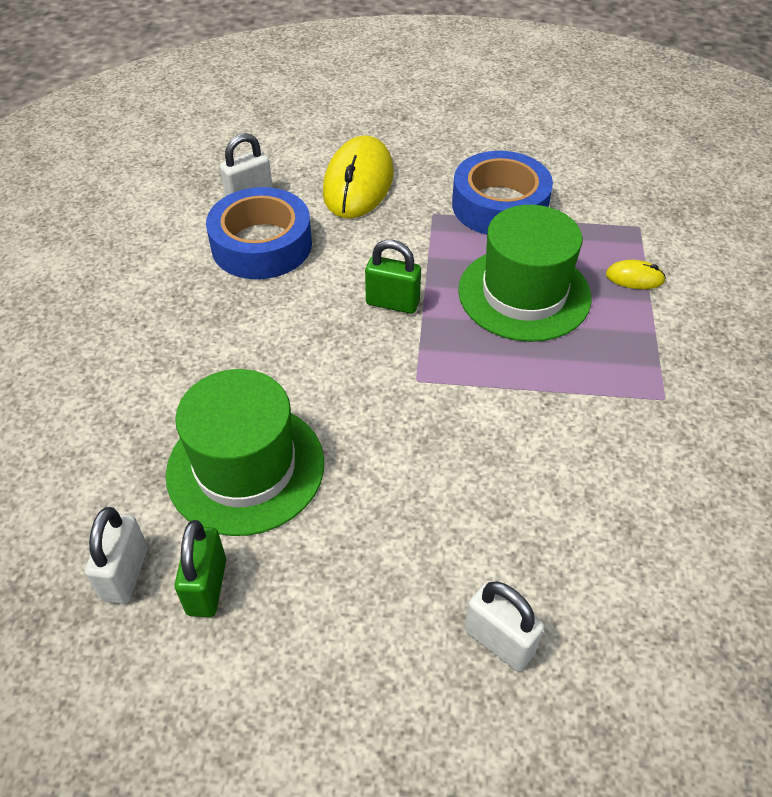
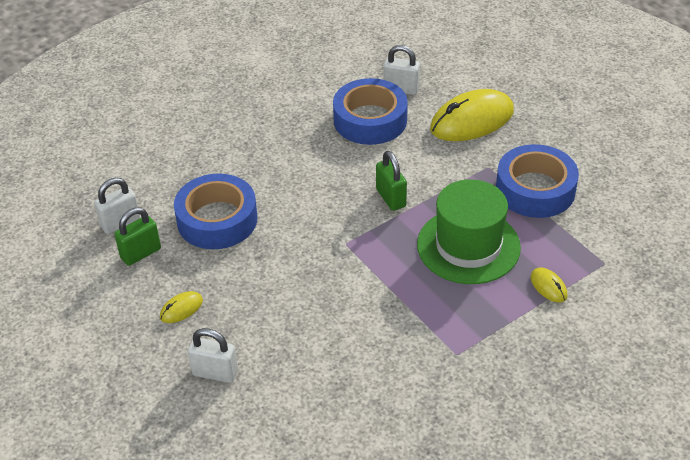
camera: 50 degrees right, 5 degrees down
(245, 467) = (217, 220): green hat -> blue tape
(353, 606) = (181, 309): none -> yellow mouse
(499, 641) = (215, 373): white padlock -> white padlock turned 75 degrees counterclockwise

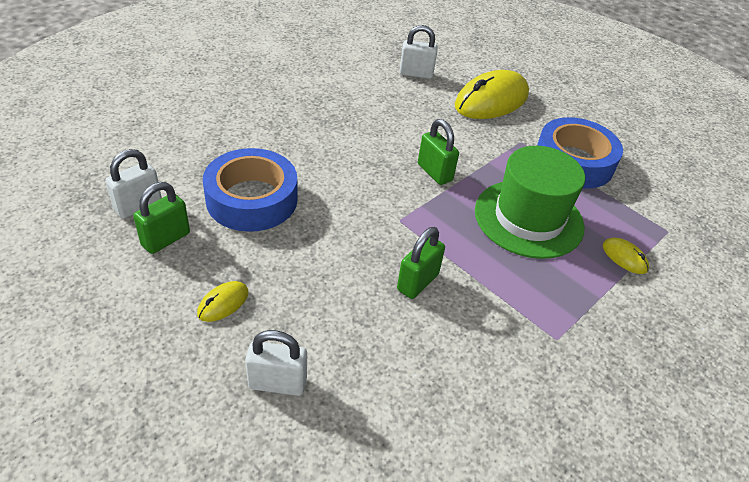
camera: 15 degrees left, 0 degrees up
(347, 300) = (417, 282): none -> green padlock
(370, 120) = (393, 100): blue tape -> none

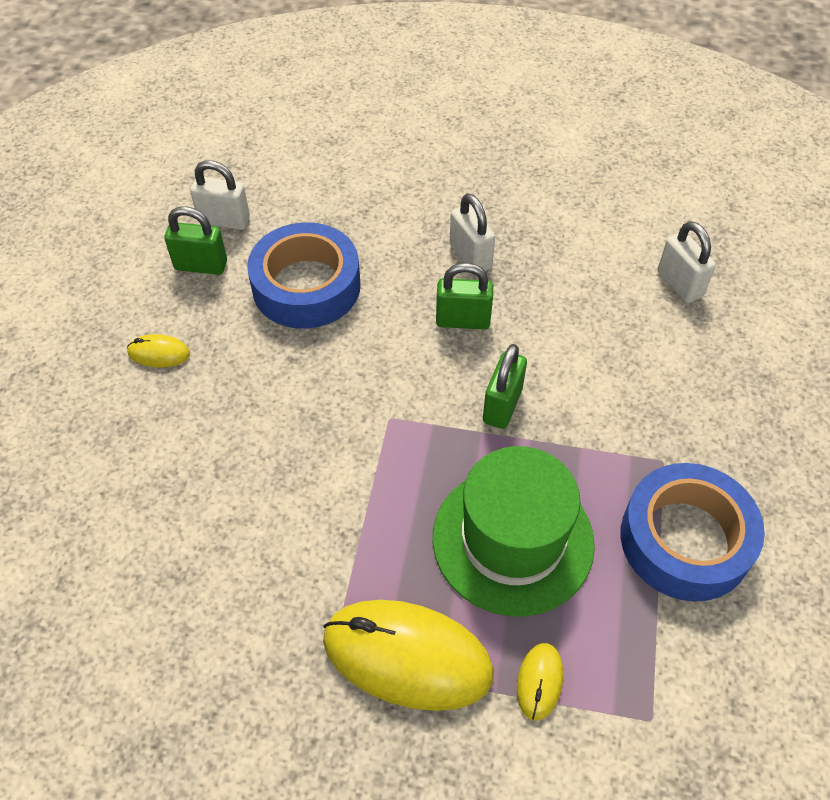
camera: 60 degrees right, 10 degrees up
(277, 383) = (99, 448): white padlock -> white padlock (470, 256)
(417, 282) = (308, 485): green padlock -> green padlock (463, 320)
(491, 101) = (717, 387): yellow mouse -> yellow mouse (407, 657)

